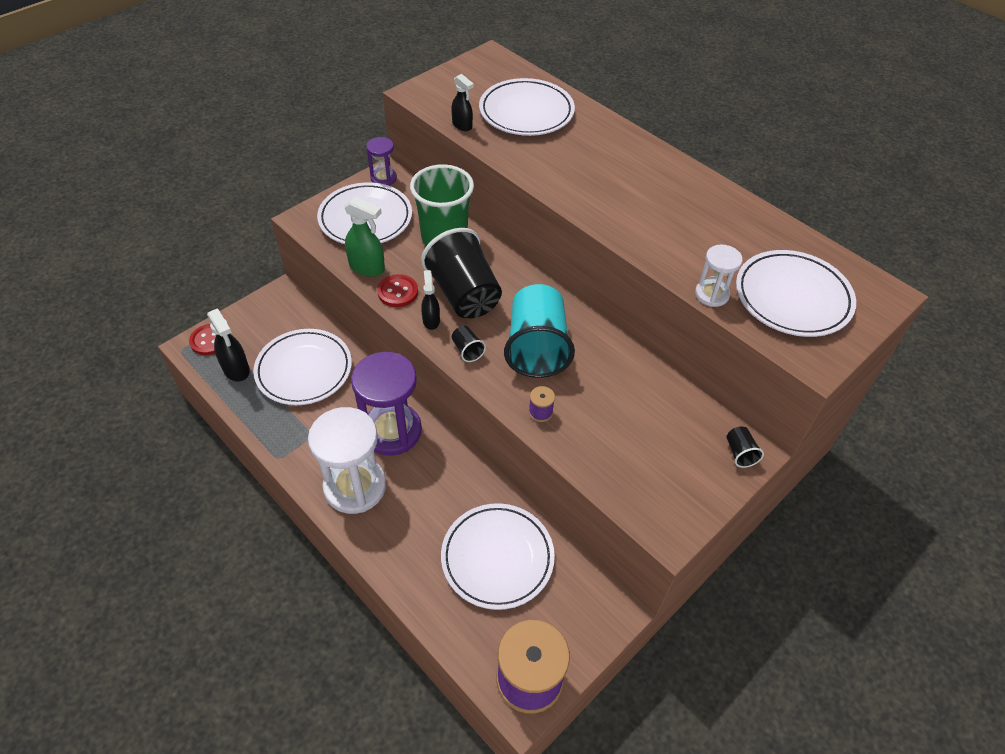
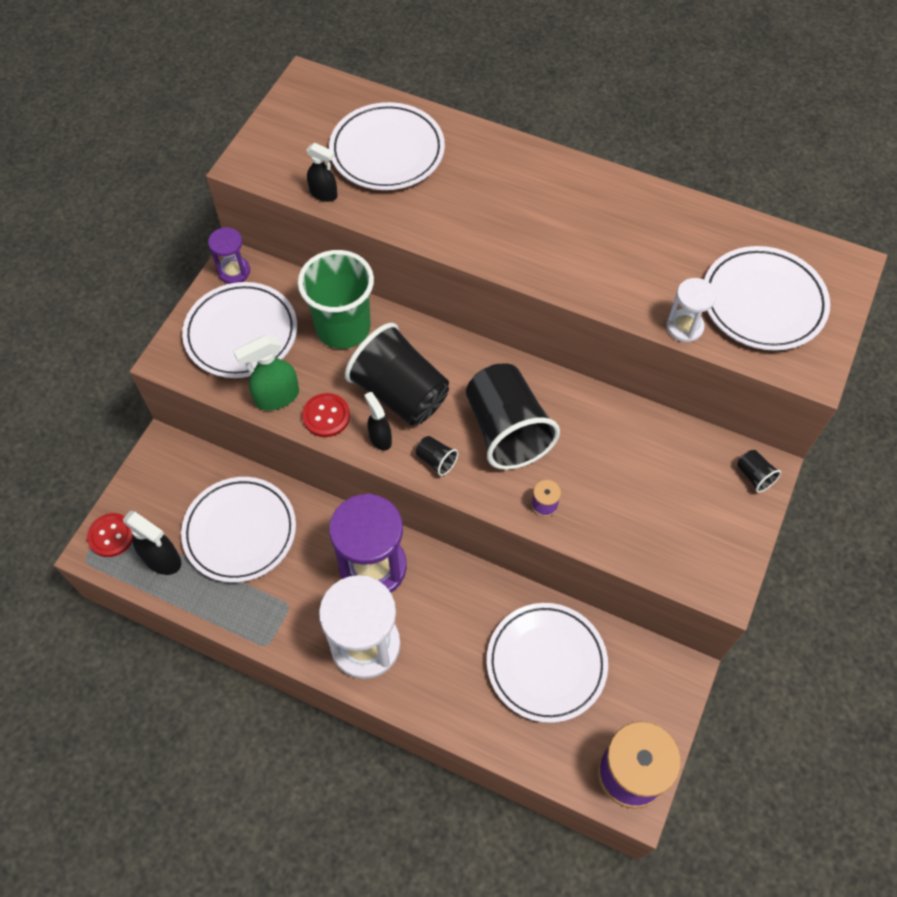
camera: 20 degrees left, 10 degrees up
(367, 267) = (276, 397): green spray bottle -> green spray bottle turned 150 degrees clockwise
(536, 348) = (506, 430): turquoise cup -> black cup

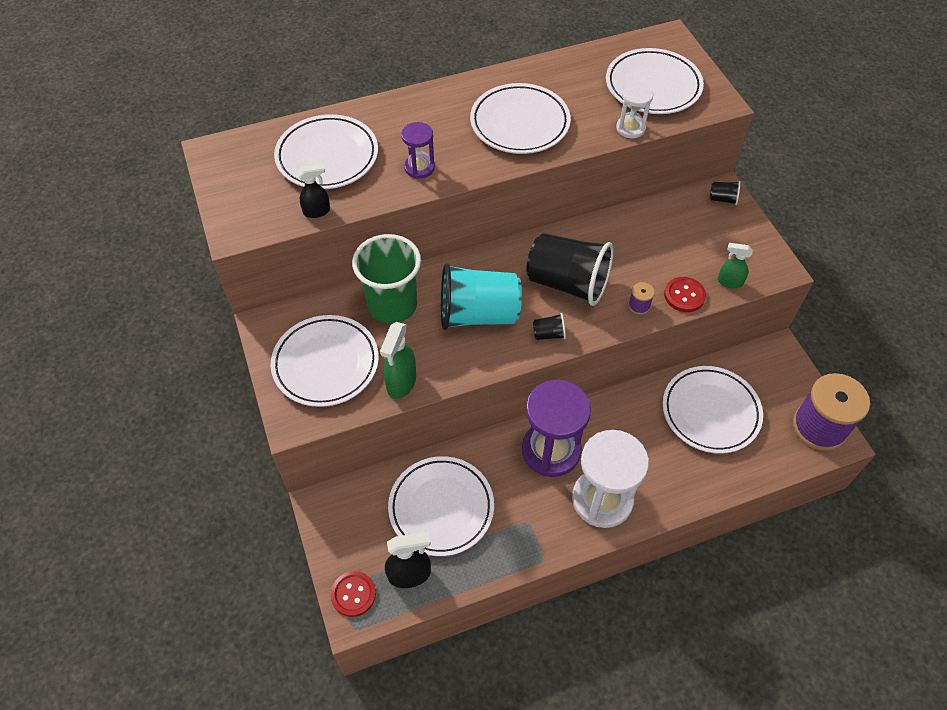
camera: 45 degrees left, 5 degrees down
(234, 271) = (270, 329): purple hourglass -> purple hourglass (419, 168)
(326, 416) = (448, 366): red button -> red button (684, 295)
(380, 438) = (499, 350): black spray bottle -> none
(400, 393) = (478, 314): black cup -> turquoise cup
(585, 243) = (520, 123): none -> white plate
(657, 557) = (729, 282): none -> green spray bottle

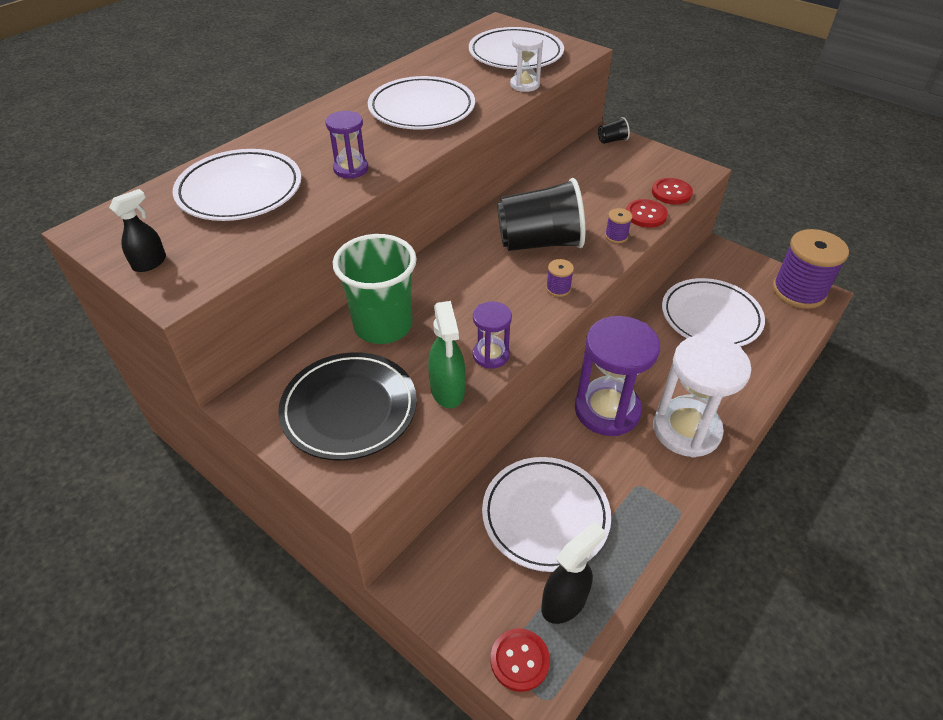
camera: 30 degrees left, 10 degrees down
(317, 211) = (265, 239): black spray bottle -> black spray bottle (150, 263)
(326, 363) = (349, 409): white plate -> black plate
(452, 368) = (491, 355): none -> purple hourglass
(478, 314) = (477, 299): turquoise cup -> none
(548, 334) = (558, 288): black cup -> purple spool
(729, 282) = (671, 193): green spray bottle -> red button

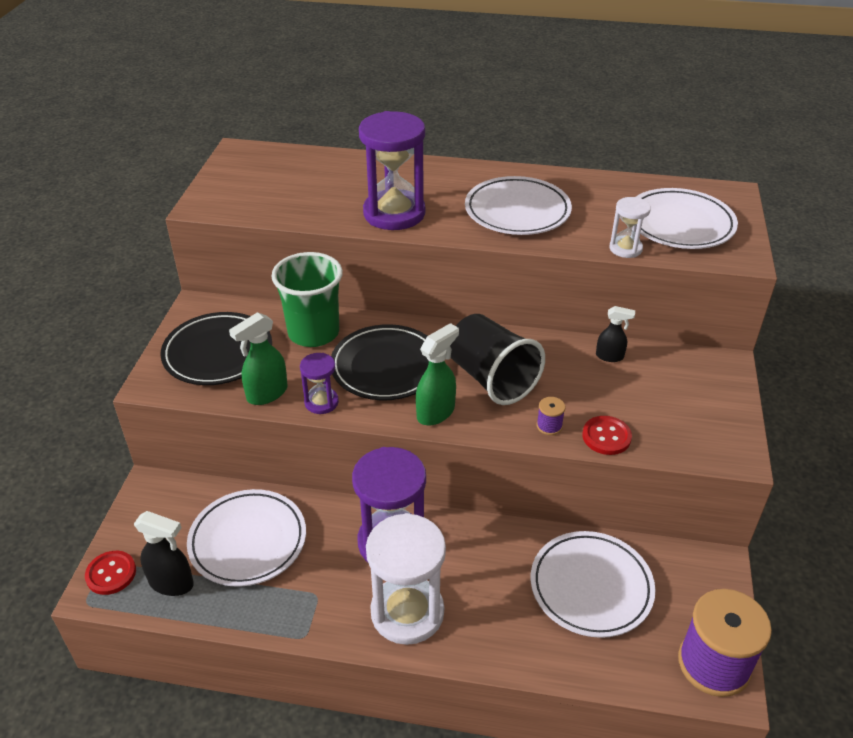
camera: 60 degrees right, 5 degrees down
(150, 263) = (221, 185): black spray bottle -> black spray bottle (610, 356)
(240, 191) = (324, 181): white plate -> none
(351, 169) = (394, 213): purple hourglass -> purple hourglass, size x1.99
(475, 296) = (386, 367): none -> black plate
(558, 288) = (436, 412): purple spool -> green spray bottle
(612, 140) = (720, 370): black cup -> none
(671, 193) = (668, 445): red button -> none

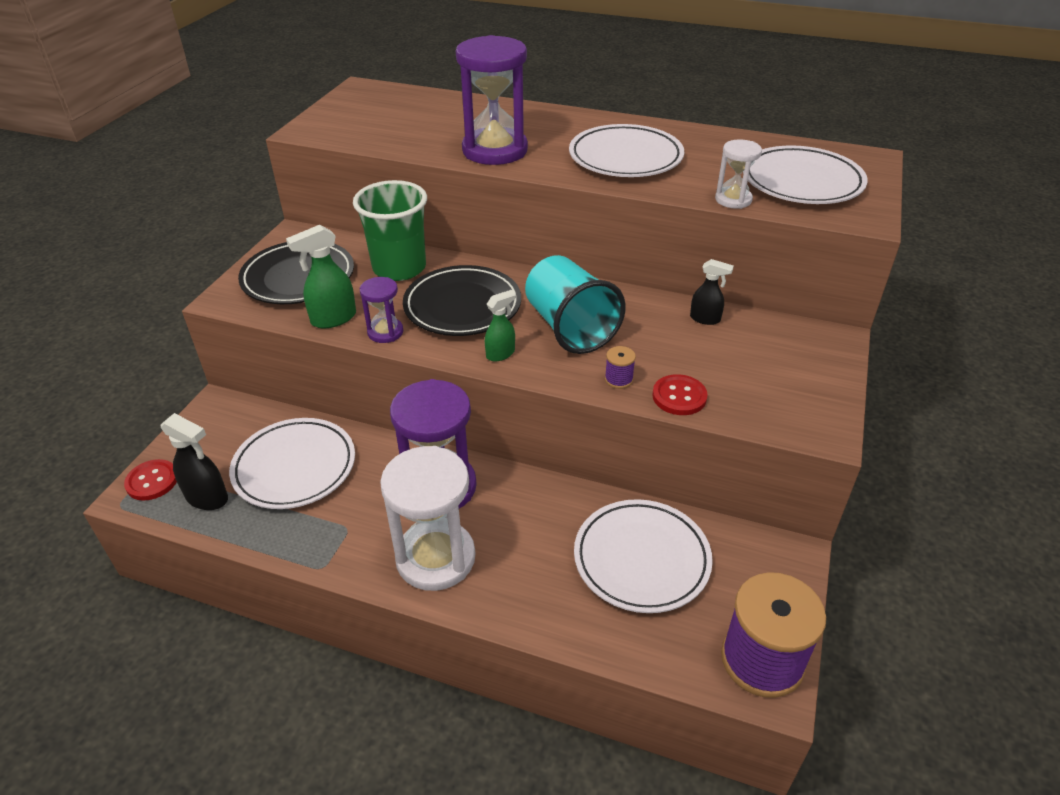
camera: 10 degrees right, 0 degrees up
(436, 412) = (500, 354): green spray bottle -> green spray bottle, size x0.65
(491, 378) = (570, 328): black cup -> turquoise cup

